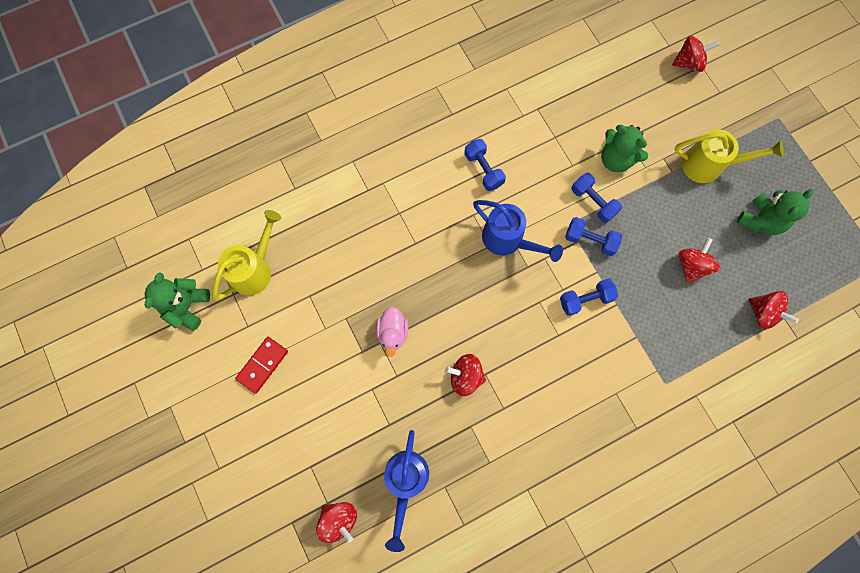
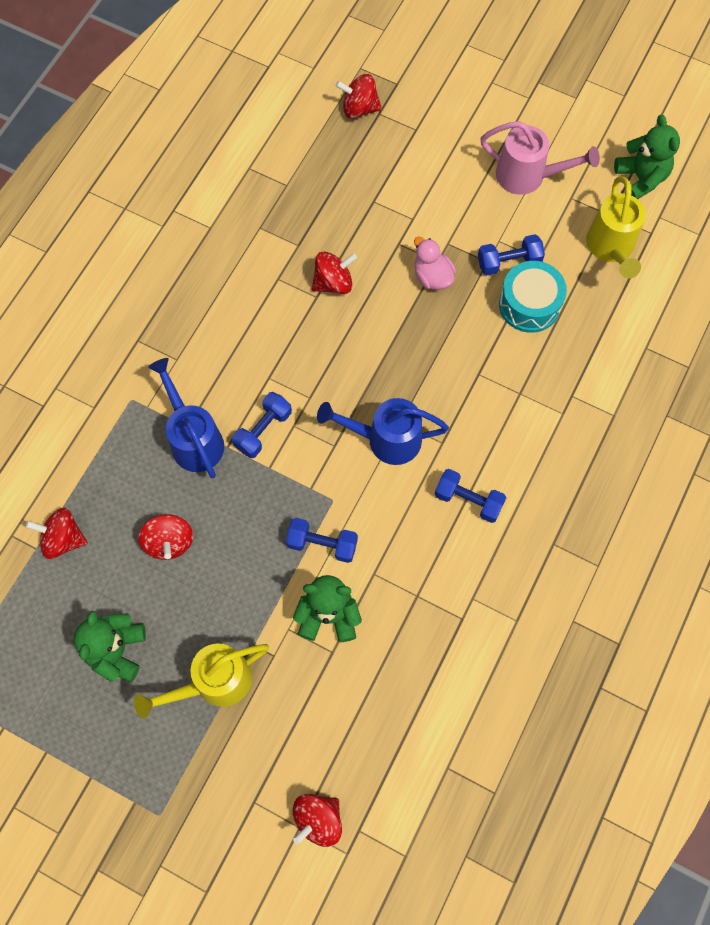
camera: 145 degrees right, 5 degrees down
(262, 365) = (528, 176): red domino -> pink watering can
(343, 267) = (529, 304): none -> turquoise drum
(405, 482) = (324, 168): blue watering can -> blue watering can (194, 439)
(590, 240) = (298, 497): blue dumbbell -> blue dumbbell (509, 262)

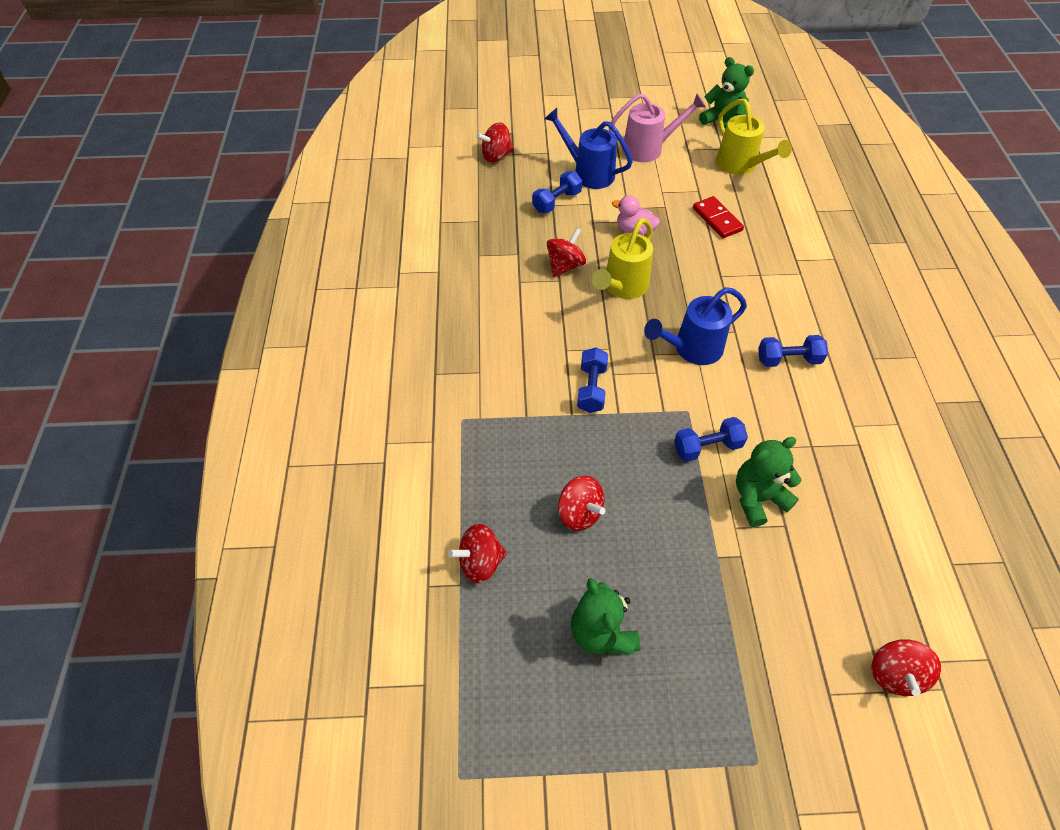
camera: 30 degrees left, 15 degrees down
(194, 439) = (539, 422): blue watering can -> blue watering can (588, 173)
(214, 682) = (710, 608): yellow watering can -> yellow watering can (622, 287)
(509, 262) = (680, 201): blue dumbbell -> blue dumbbell (557, 202)
(529, 304) = (717, 219): turquoise drum -> red domino

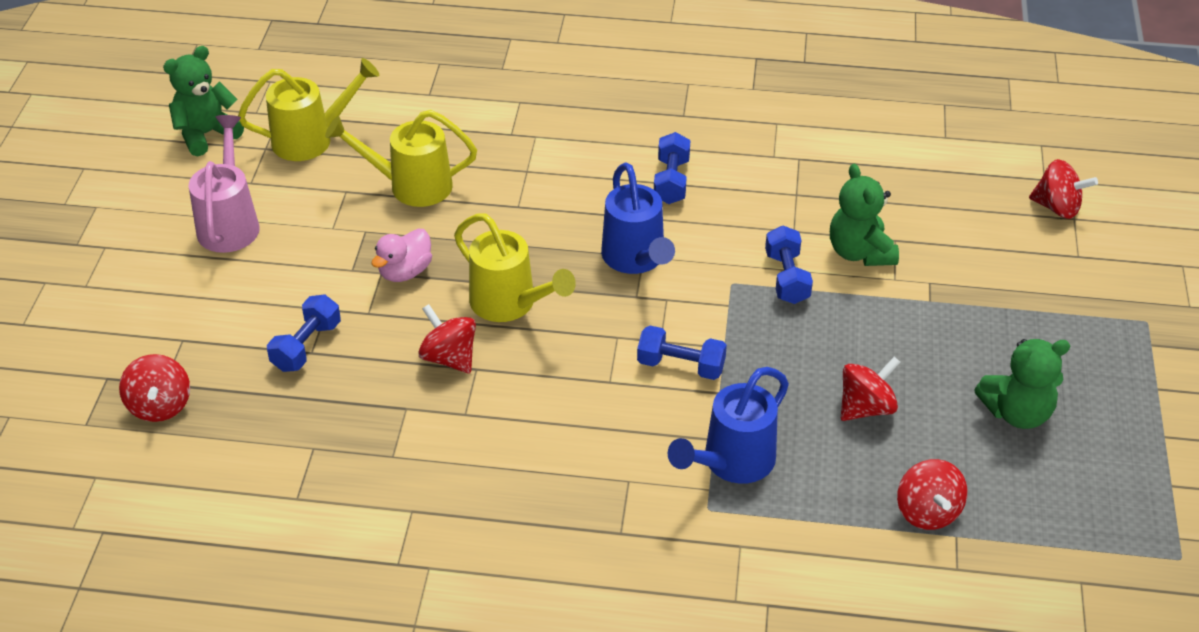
camera: 80 degrees left, 10 degrees down
(557, 202) = (307, 346): blue dumbbell -> blue dumbbell turned 60 degrees clockwise
(588, 173) = (255, 299): blue watering can -> blue watering can (732, 462)
(717, 219) = (411, 186): red domino -> yellow watering can

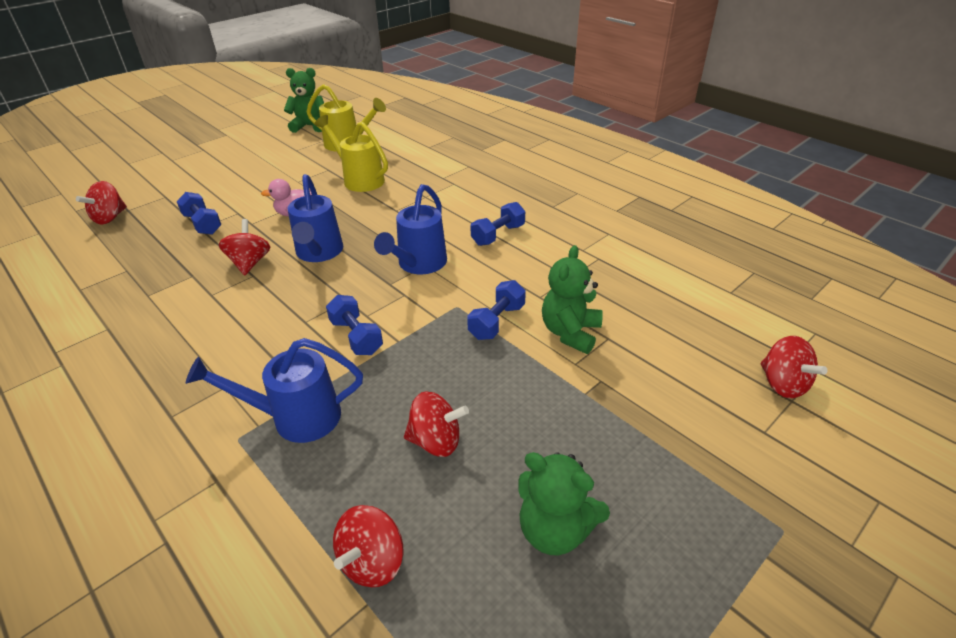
camera: 40 degrees right, 5 degrees down
(230, 223) = (261, 161): pink watering can -> none
(307, 346) = (202, 224): blue dumbbell -> blue dumbbell turned 75 degrees clockwise
(510, 304) = (319, 253): yellow watering can -> blue watering can

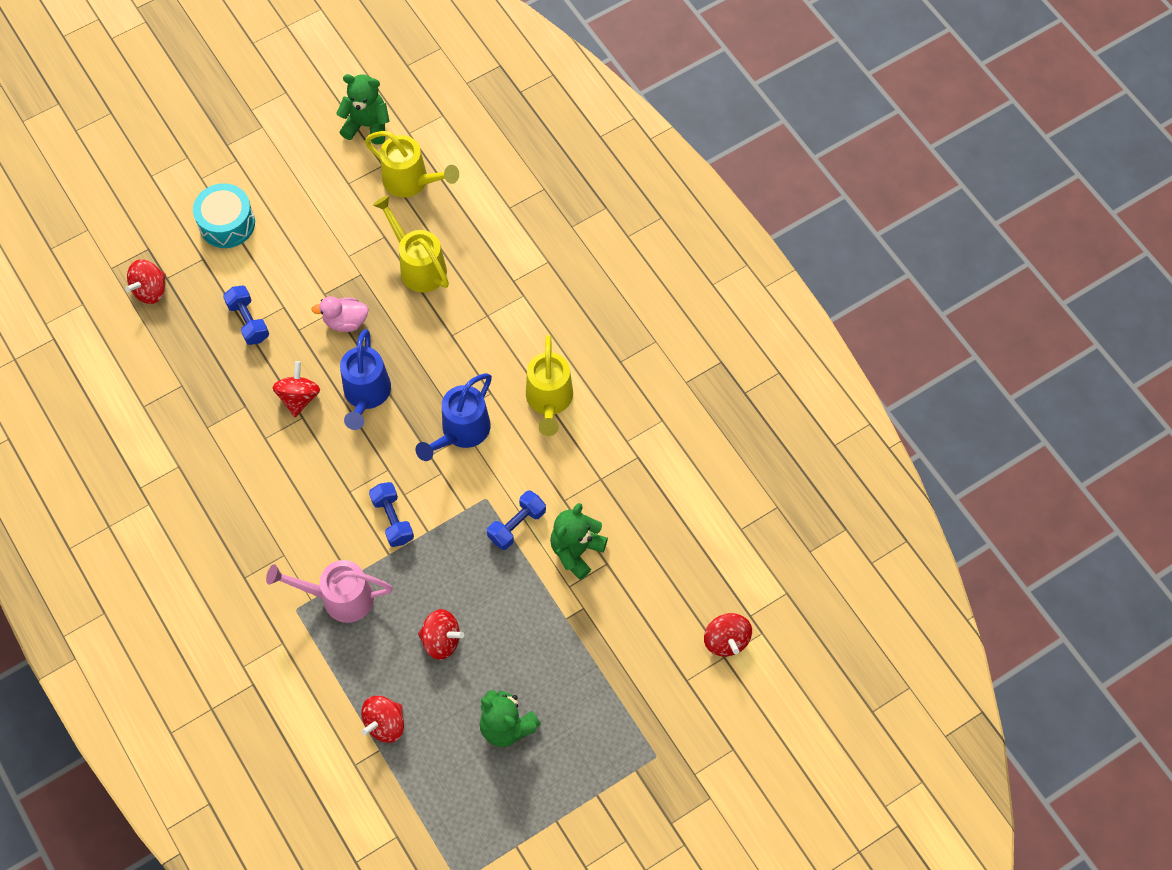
camera: 10 degrees right, 25 degrees up
(190, 177) = (227, 223): none -> turquoise drum
(296, 417) = (339, 598): blue watering can -> pink watering can
(498, 235) = (549, 401): blue dumbbell -> yellow watering can

